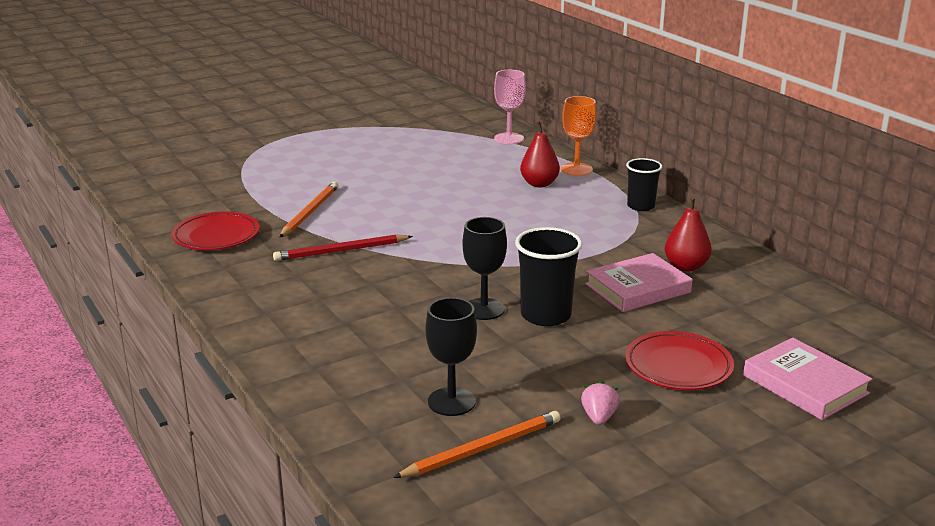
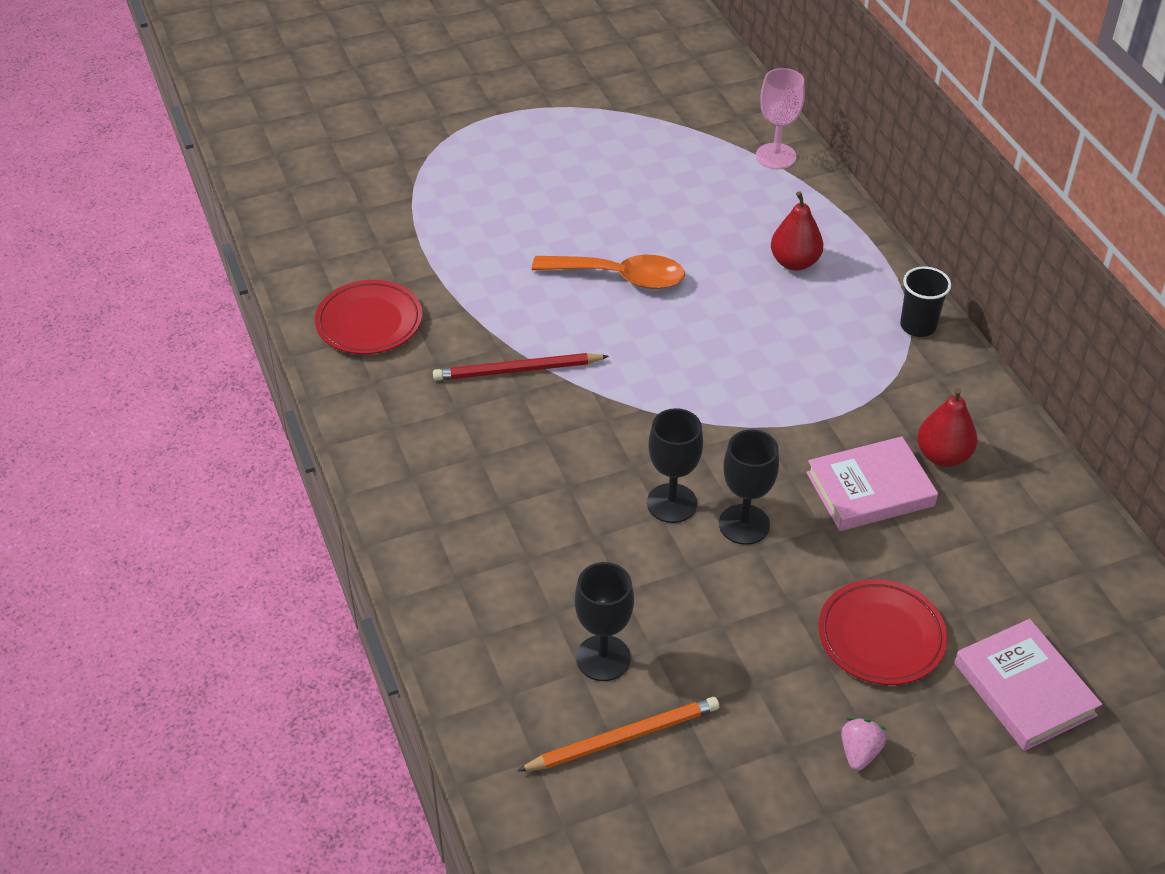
camera: 10 degrees right, 20 degrees up
(310, 212) = (489, 287): orange pencil -> none
(410, 200) = (620, 277): none -> orange spoon
(545, 315) = (744, 524): black cup -> black goblet
(576, 169) = (852, 236): orange goblet -> none
(599, 417) = (765, 708): pink strawberry -> pink strawberry (859, 752)

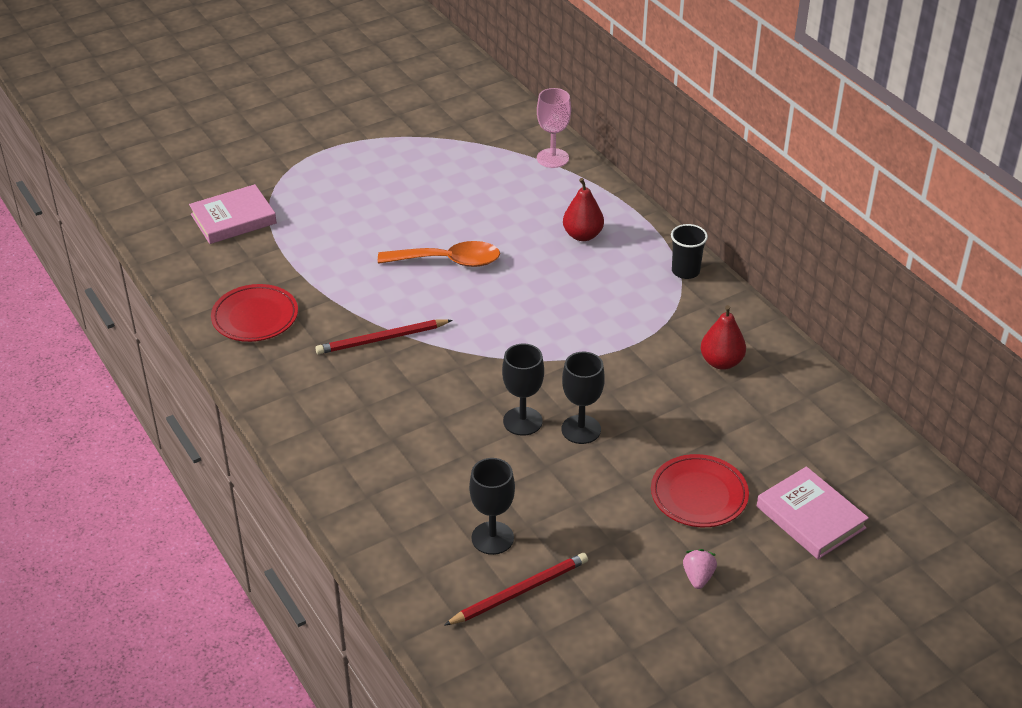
camera: 10 degrees left, 5 degrees down
(623, 737) = (520, 591): orange pencil -> red pencil
(870, 489) = (671, 393): pink book -> pink book (233, 219)

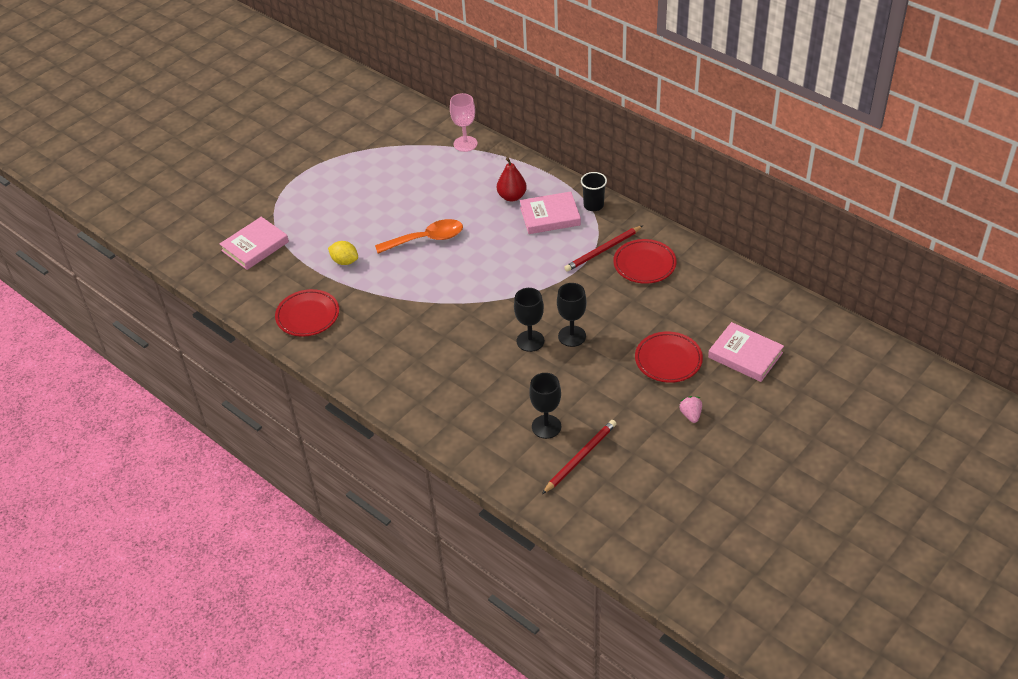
camera: 15 degrees left, 5 degrees up
(333, 263) = (345, 261): none -> yellow lemon
(381, 339) = (406, 308): red pencil -> red pencil (603, 250)
(621, 271) = (550, 216): none -> pink book
(721, 362) = (644, 264): red pear -> red plate

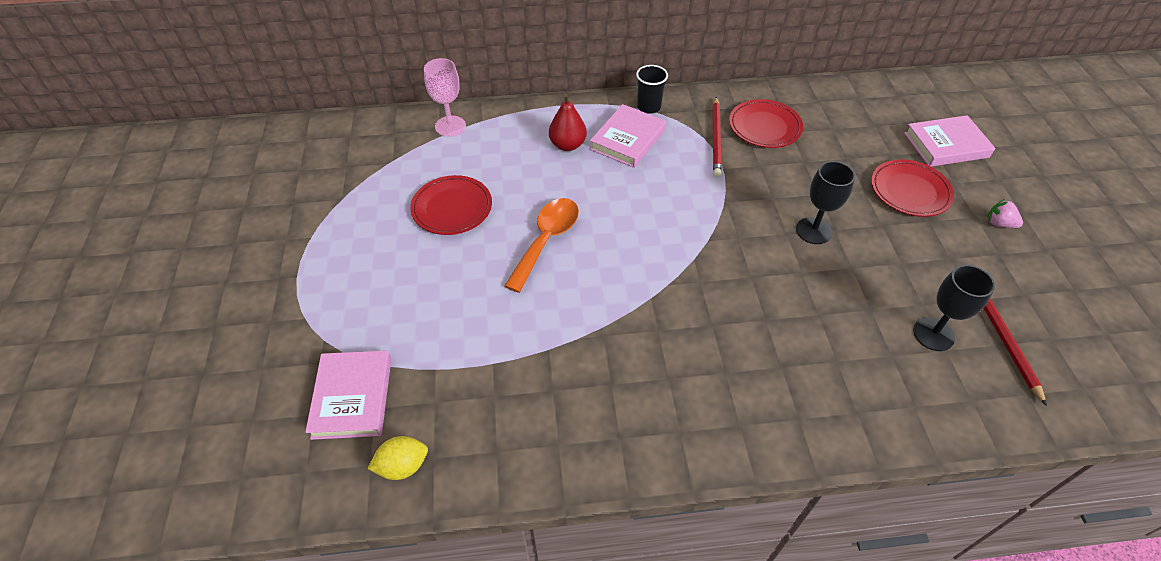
camera: 50 degrees left, 5 degrees up
(308, 316) = (539, 428): red plate -> red plate (452, 208)
(345, 261) = (492, 329): yellow lemon -> yellow lemon (403, 466)
(530, 341) = (790, 264): black goblet -> none

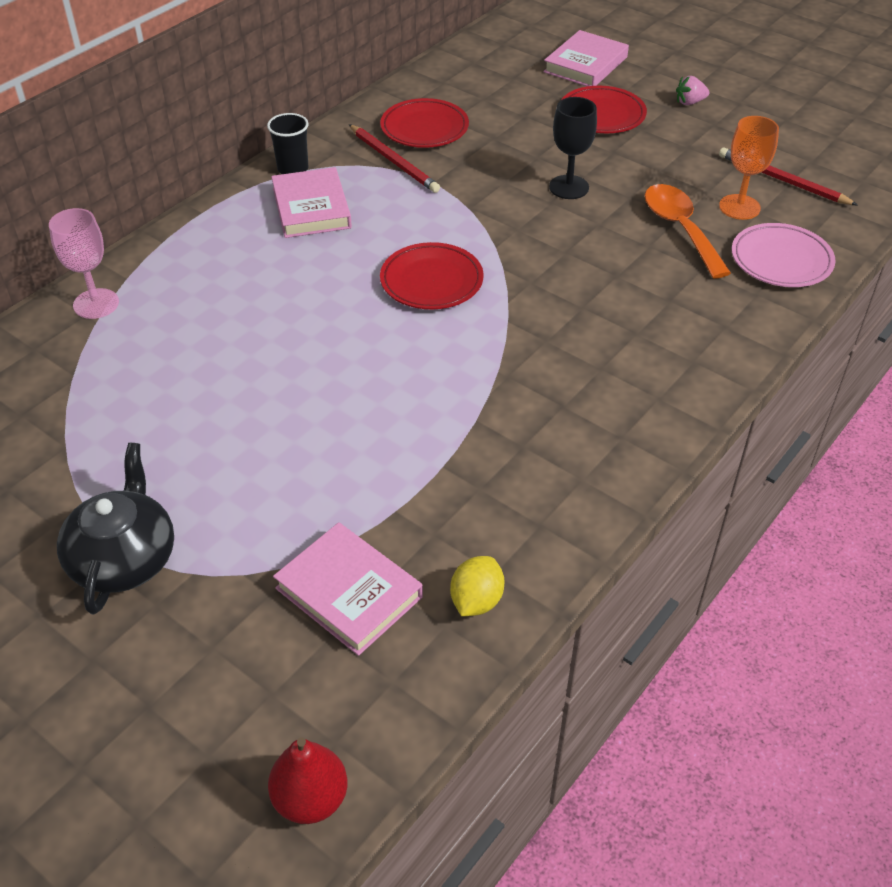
camera: 45 degrees left, 5 degrees down
(289, 283) = (124, 558): none -> black teapot
(452, 208) = (213, 374): red plate -> red plate (431, 281)
(546, 240) = (351, 338): orange spoon -> orange spoon (680, 229)
(567, 145) = (256, 247): red pear -> red pear (310, 799)
(914, 401) = (781, 260): none -> pink plate
(933, 334) = (739, 207): black goblet -> orange goblet

